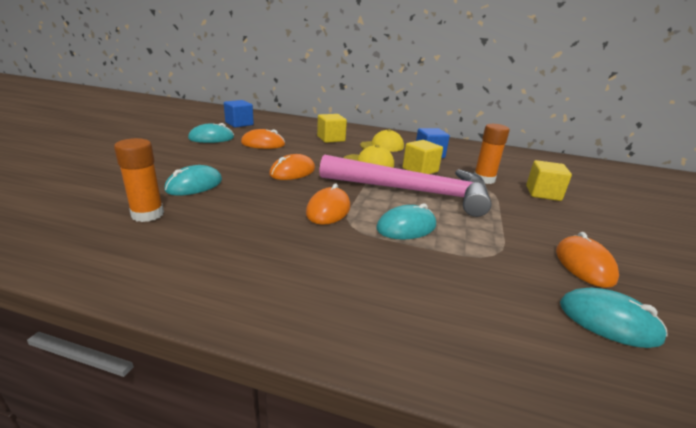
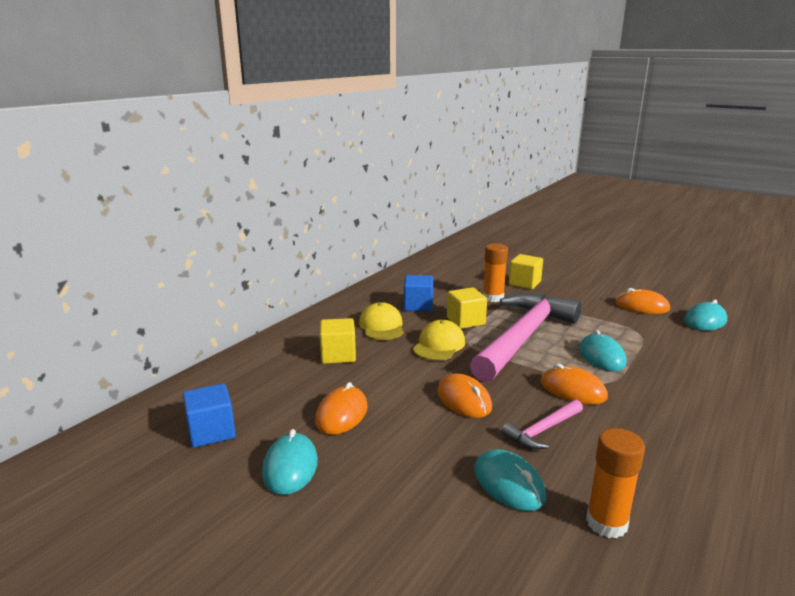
camera: 70 degrees left, 5 degrees down
(260, 196) = (542, 430): none -> pink hammer

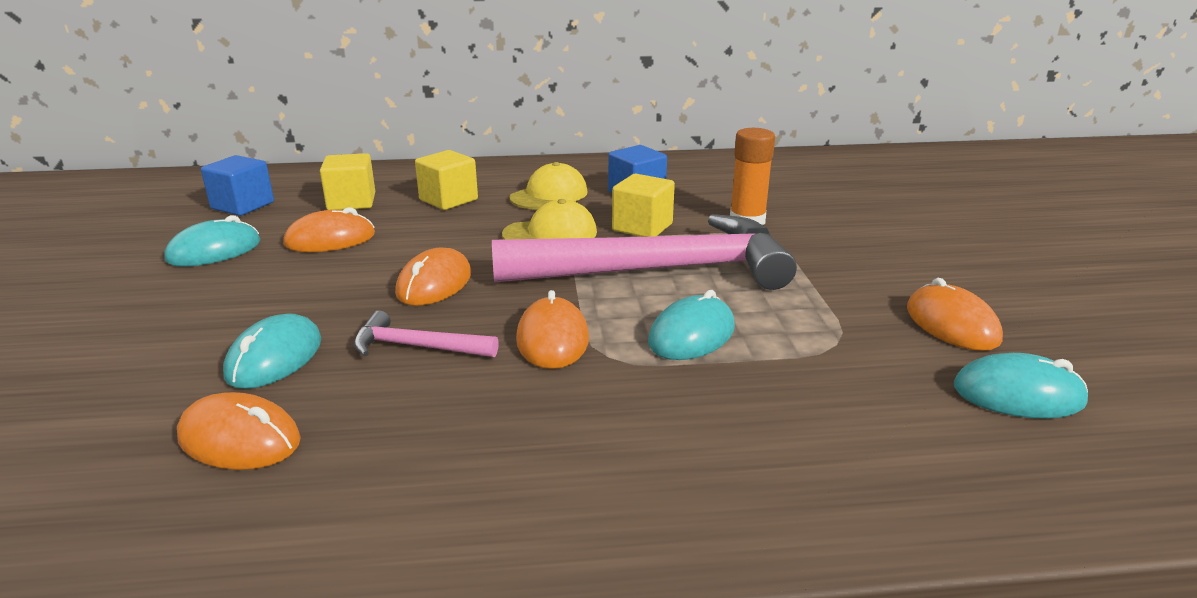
camera: 50 degrees right, 5 degrees up
(524, 283) = (841, 224): yellow cube -> yellow cube (351, 202)
(606, 523) = (239, 439): orange glue stick -> orange mouse

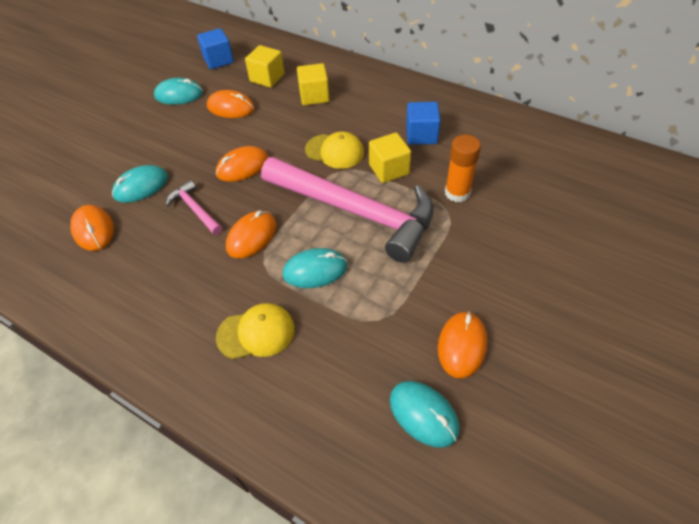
camera: 40 degrees right, 25 degrees up
(549, 195) = (370, 114): yellow cap -> yellow cap (256, 333)

